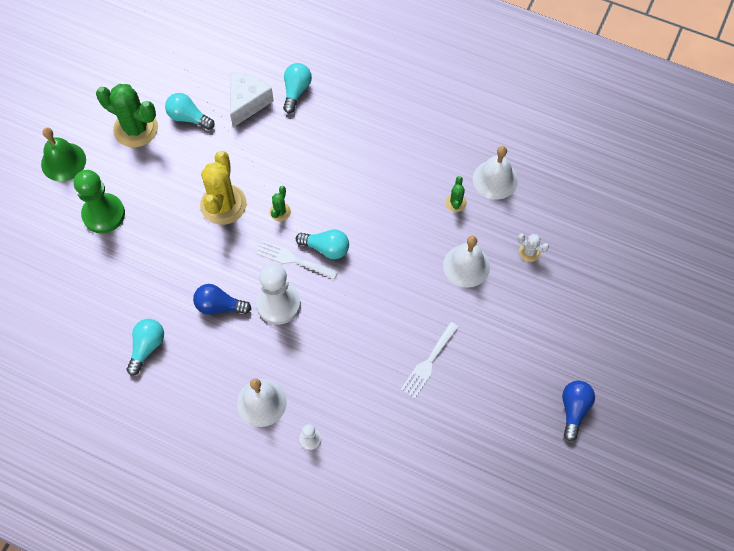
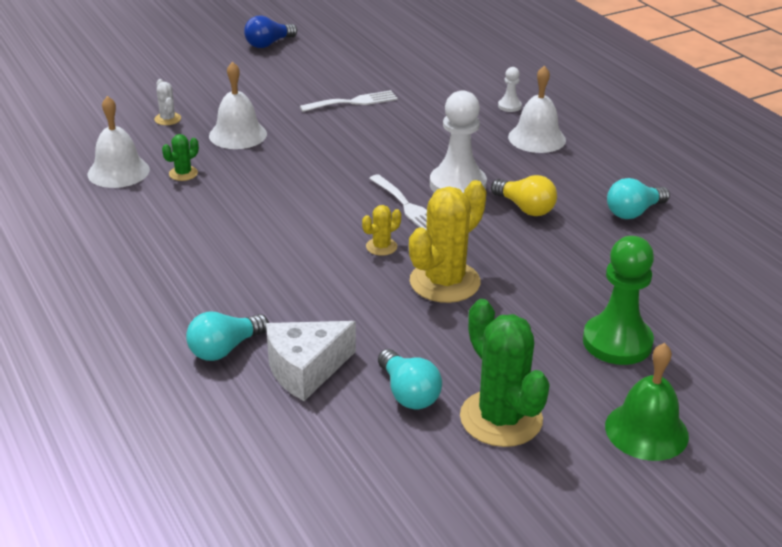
camera: 145 degrees left, 30 degrees down
(219, 306) = (525, 208): blue light bulb -> yellow light bulb
(280, 212) = (381, 247): green cactus -> yellow cactus
(326, 248) = (361, 199): turquoise light bulb -> none

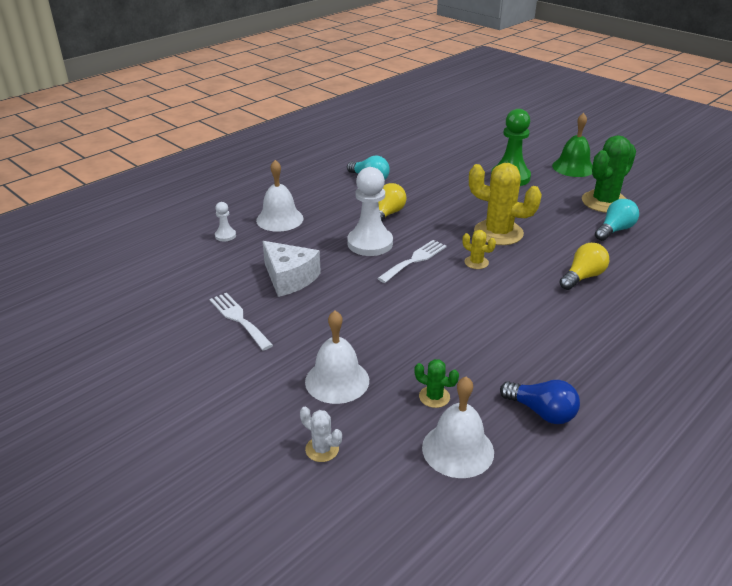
camera: 105 degrees left, 0 degrees up
(167, 119) = (322, 449): white cactus -> white cactus turned 75 degrees clockwise
(225, 349) = (646, 303): turquoise light bulb -> none
(268, 44) = (85, 418): blue light bulb -> blue light bulb (541, 412)
(305, 369) = (632, 267): white cheese -> white cheese (289, 278)
(307, 318) = (582, 277): none -> yellow light bulb

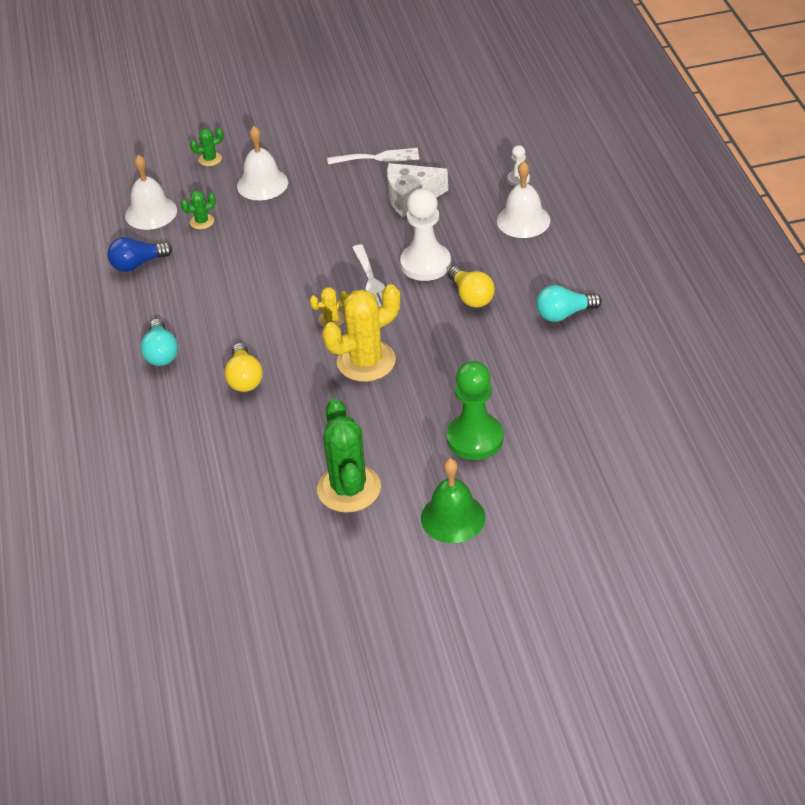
camera: 125 degrees right, 10 degrees up
(322, 449) = (210, 159): white cactus -> green cactus
(614, 230) = (291, 456): turquoise light bulb -> turquoise light bulb (161, 353)

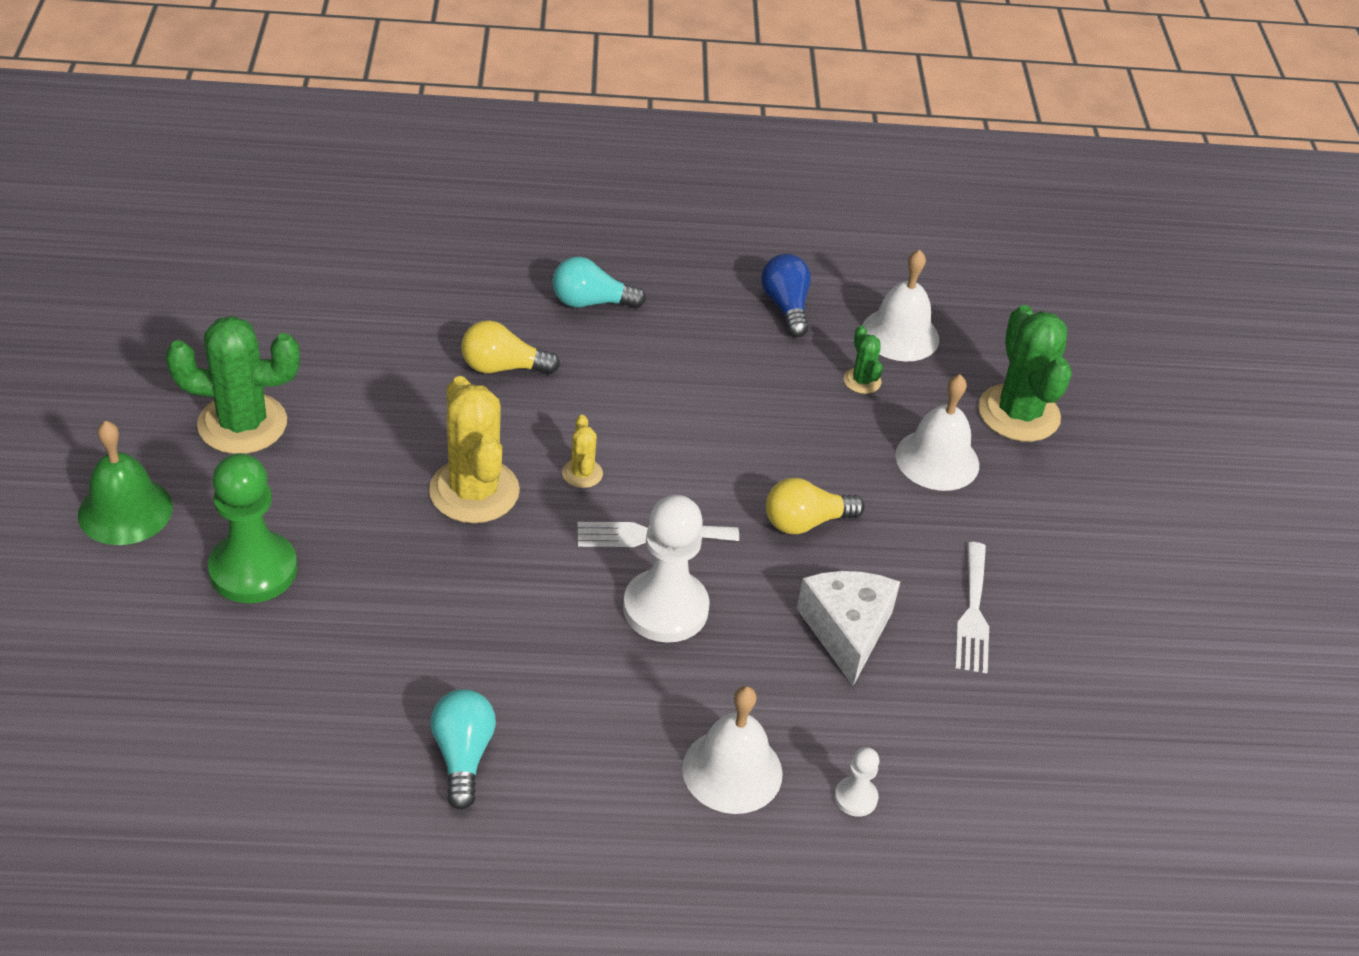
camera: 95 degrees right, 0 degrees up
(210, 159) = (1018, 413): green cactus -> green cactus, size x2.16
(471, 296) = (561, 645): yellow light bulb -> yellow light bulb (805, 522)

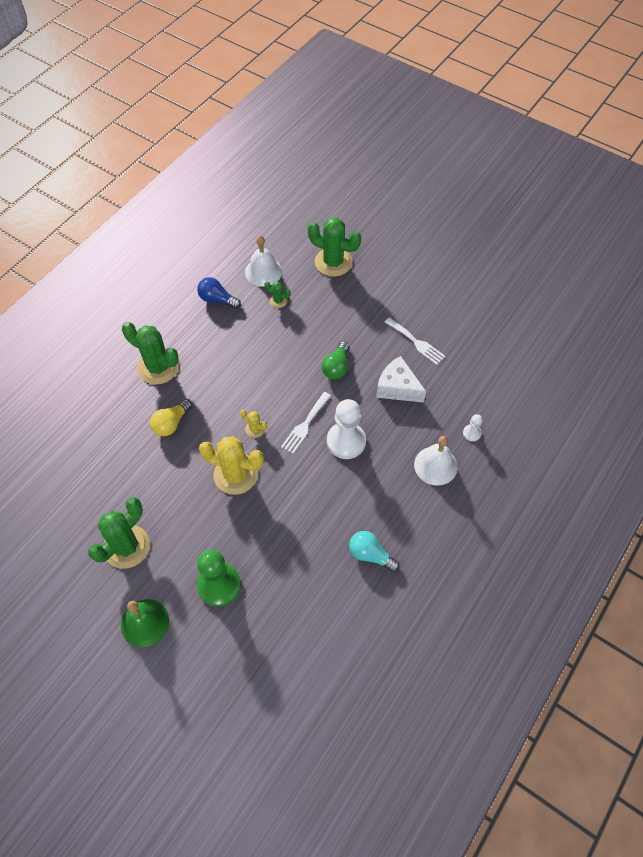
camera: 50 degrees left, 15 degrees up
(591, 302) = (158, 367): turquoise light bulb -> green cactus
(805, 522) = (336, 367): yellow light bulb -> green light bulb
(937, 460) = (337, 304): white bell -> none

